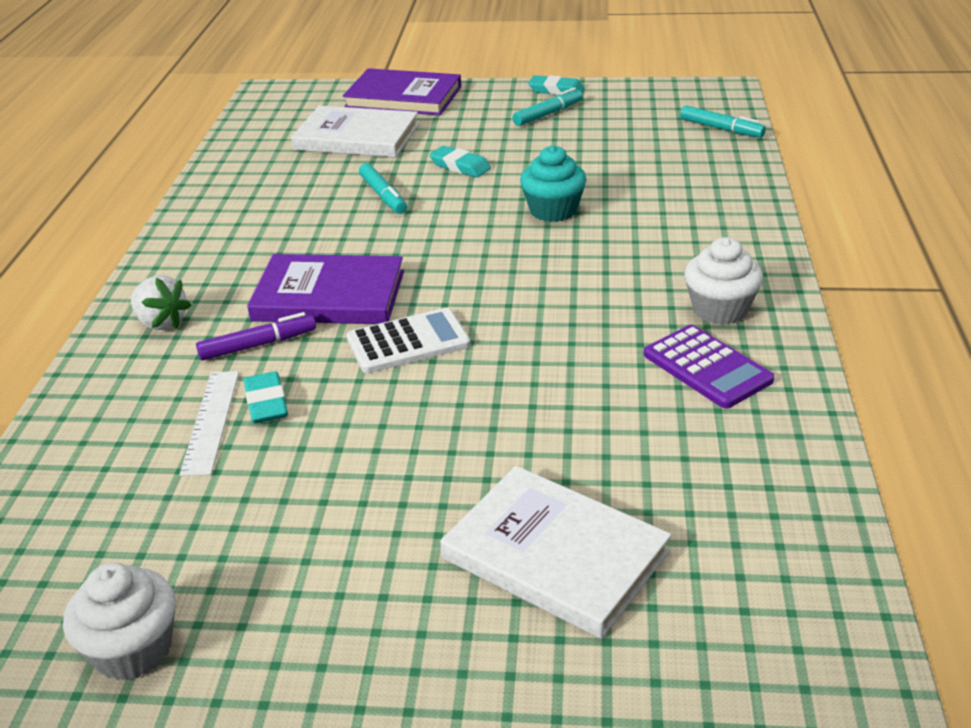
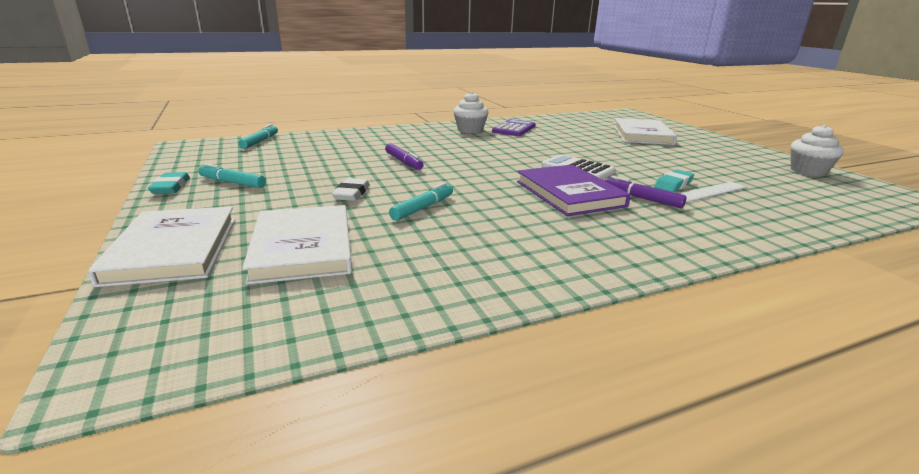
camera: 120 degrees left, 10 degrees down
(161, 322) = (680, 233): white strawberry -> none
(403, 97) = (173, 249): purple book -> white book
(460, 166) = (352, 193): turquoise eraser -> white eraser
(553, 211) = (403, 162): turquoise cupcake -> purple marker

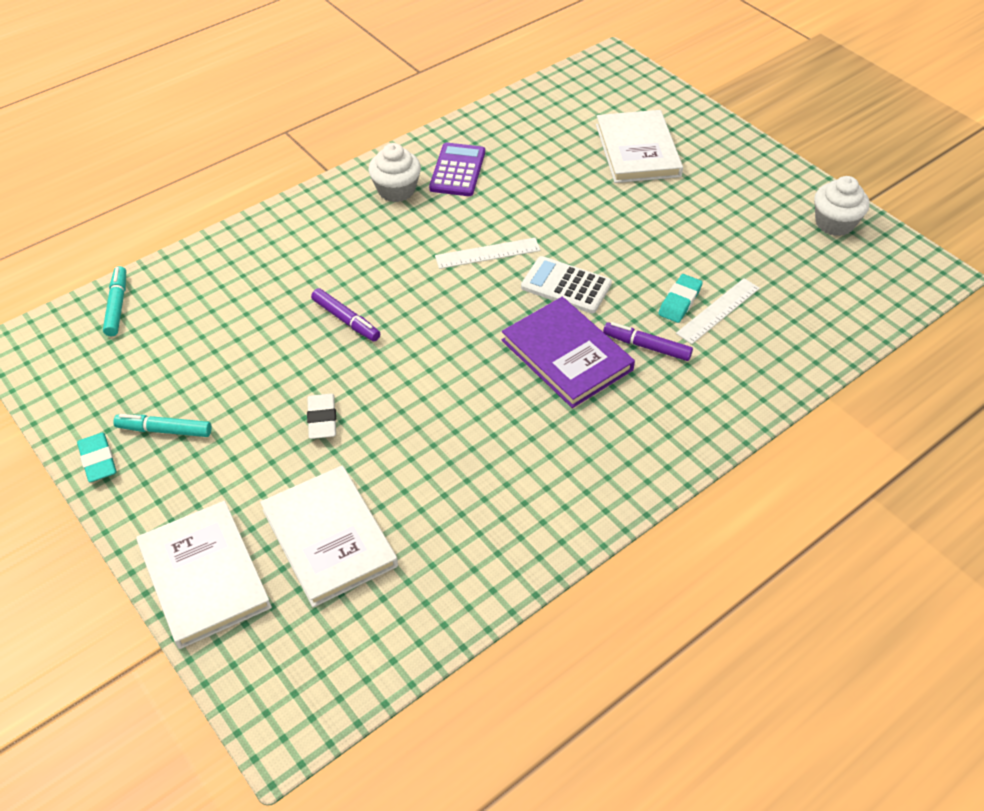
camera: 15 degrees left, 25 degrees up
(423, 208) = (416, 430): turquoise marker -> none
(521, 153) = (487, 253): none -> white ruler

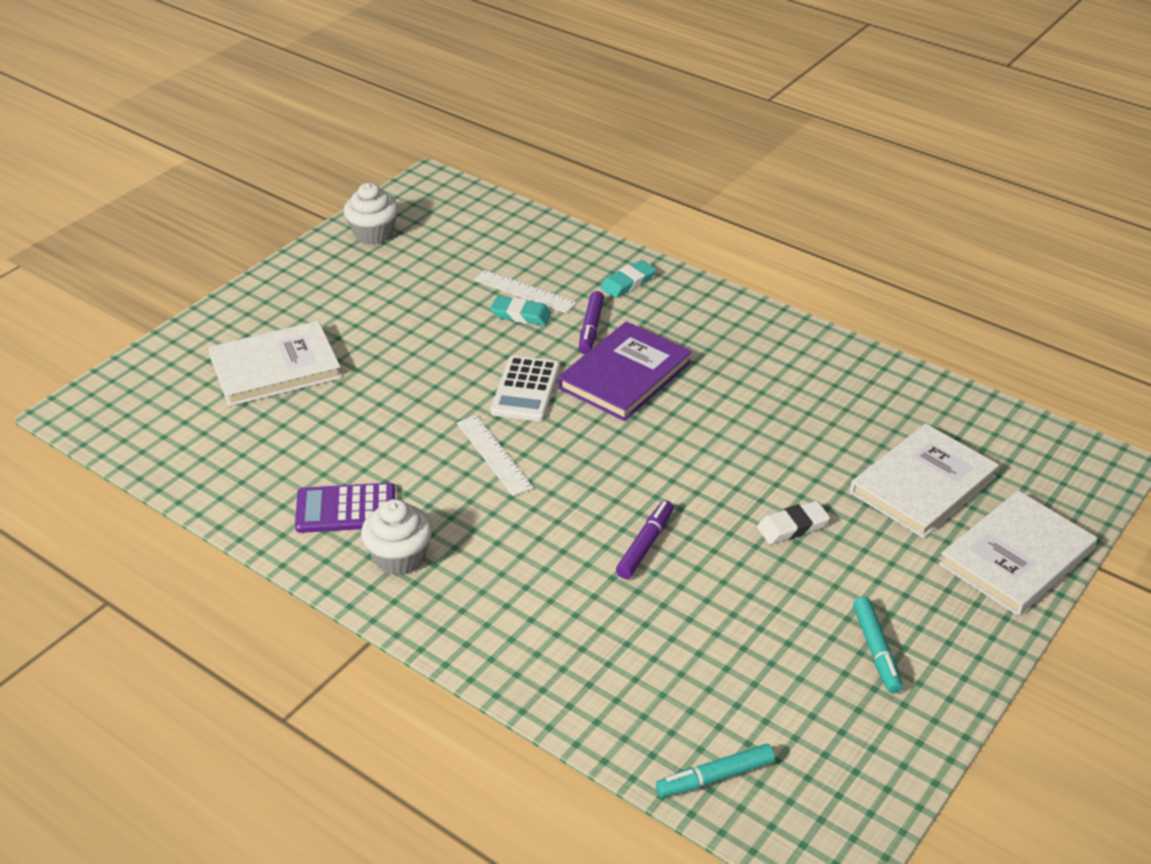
camera: 105 degrees left, 10 degrees down
(98, 460) = (947, 694): turquoise eraser -> turquoise eraser (628, 283)

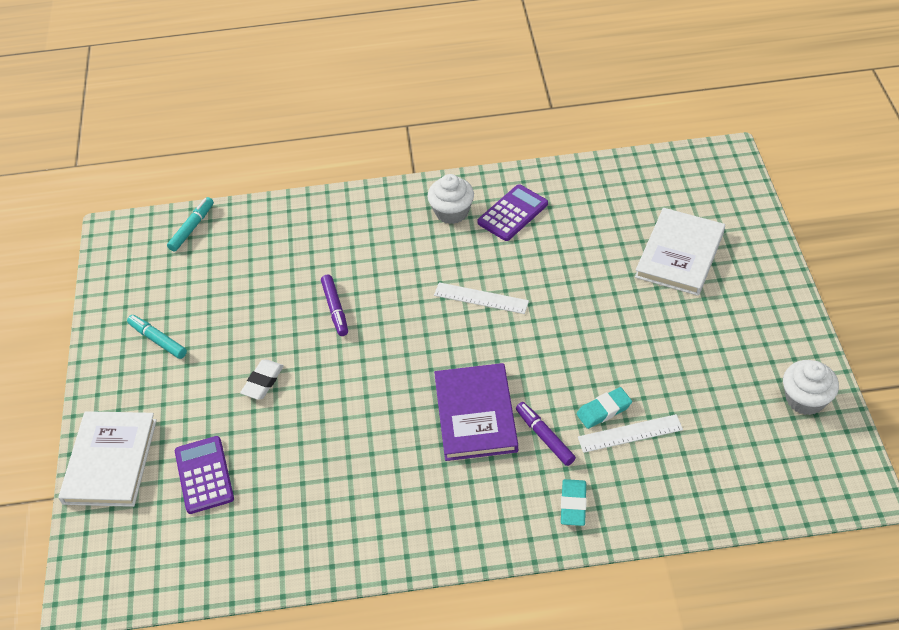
camera: 140 degrees right, 10 degrees up
(526, 390) = (521, 354): white calculator -> none
(923, 485) = (204, 475): white book -> purple calculator

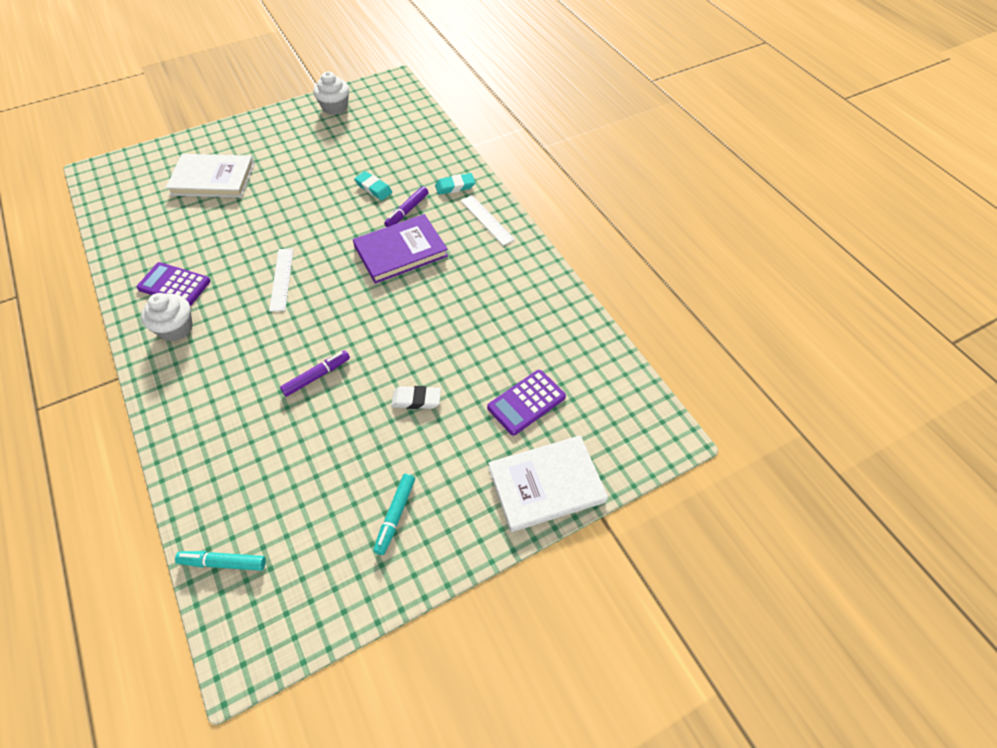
camera: 115 degrees left, 5 degrees up
(630, 433) = (389, 173): white ruler -> white ruler (487, 220)

